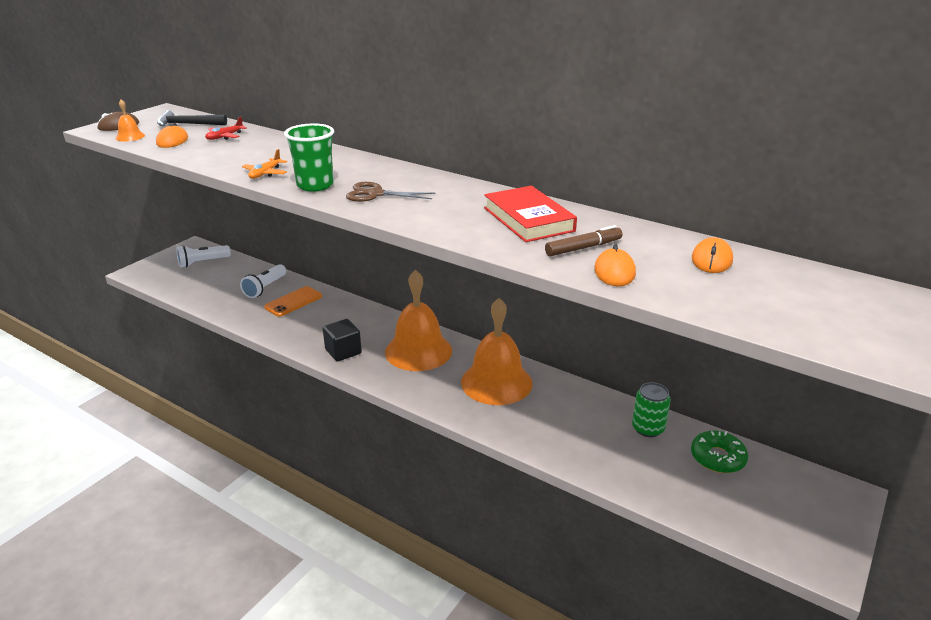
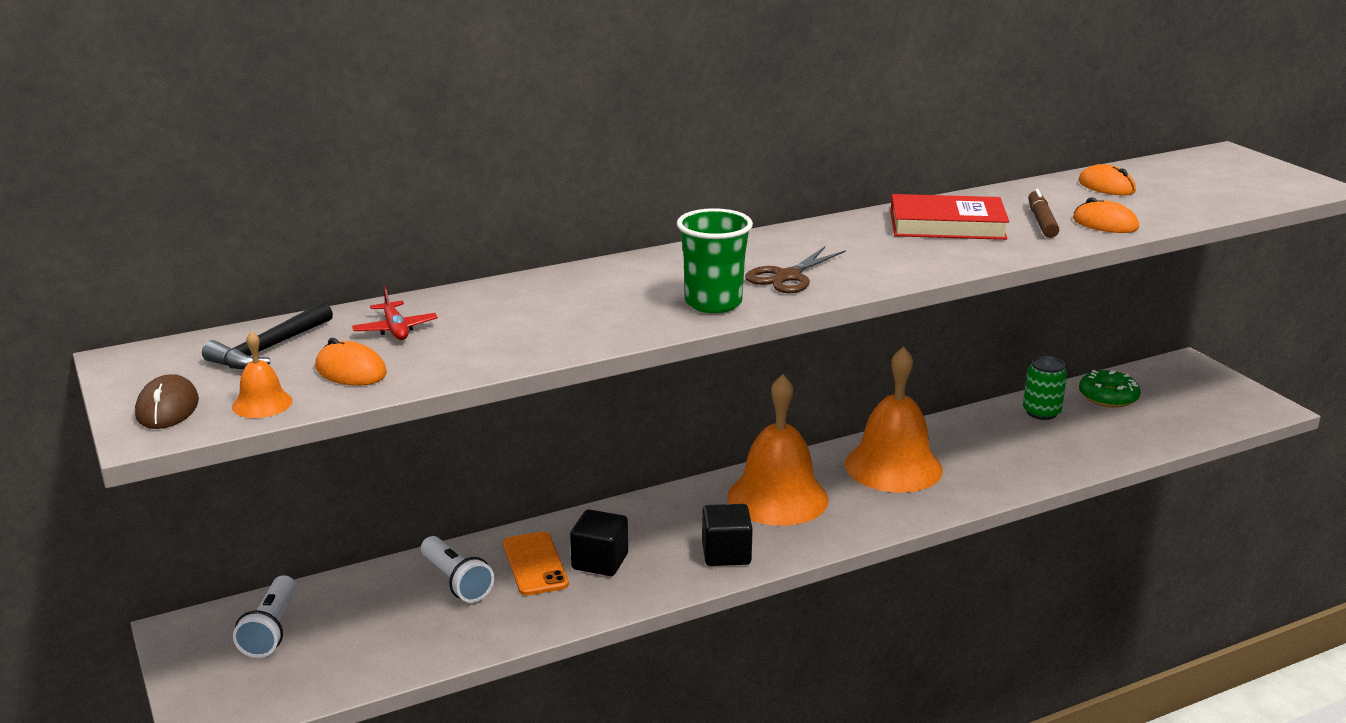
camera: 60 degrees left, 5 degrees down
(265, 174) = (624, 325): orange plane -> none
(308, 318) = (600, 561): none -> black cube

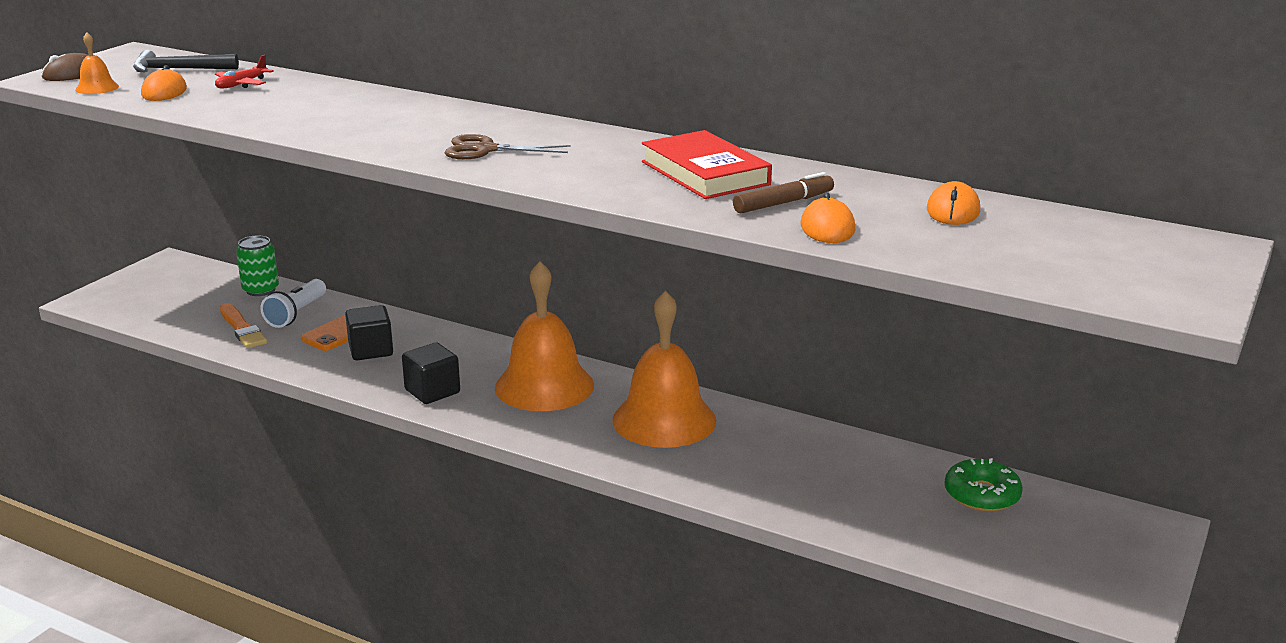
camera: 55 degrees right, 0 degrees up
(271, 630) = (190, 283): white flashlight -> none
(446, 624) = (242, 328): none -> orange brush
(713, 303) = (396, 142): green cup -> none
(1041, 412) = (884, 465): green can -> green can (260, 290)

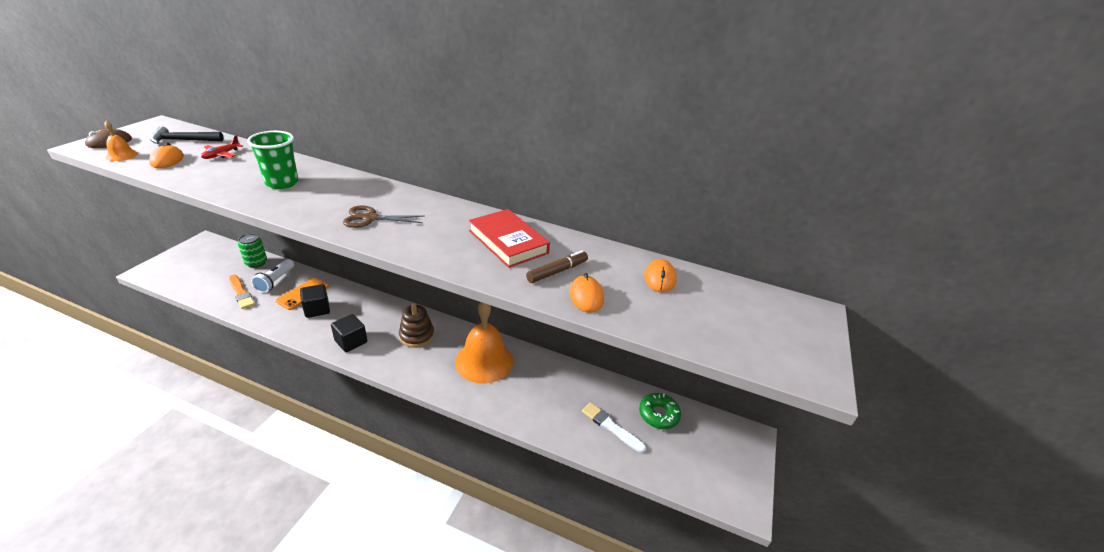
camera: 10 degrees left, 10 degrees up
(342, 114) = (282, 183): none -> green cup
(544, 386) = (416, 336): orange bell -> brown stacking toy
(891, 507) = (611, 427): none -> white brush

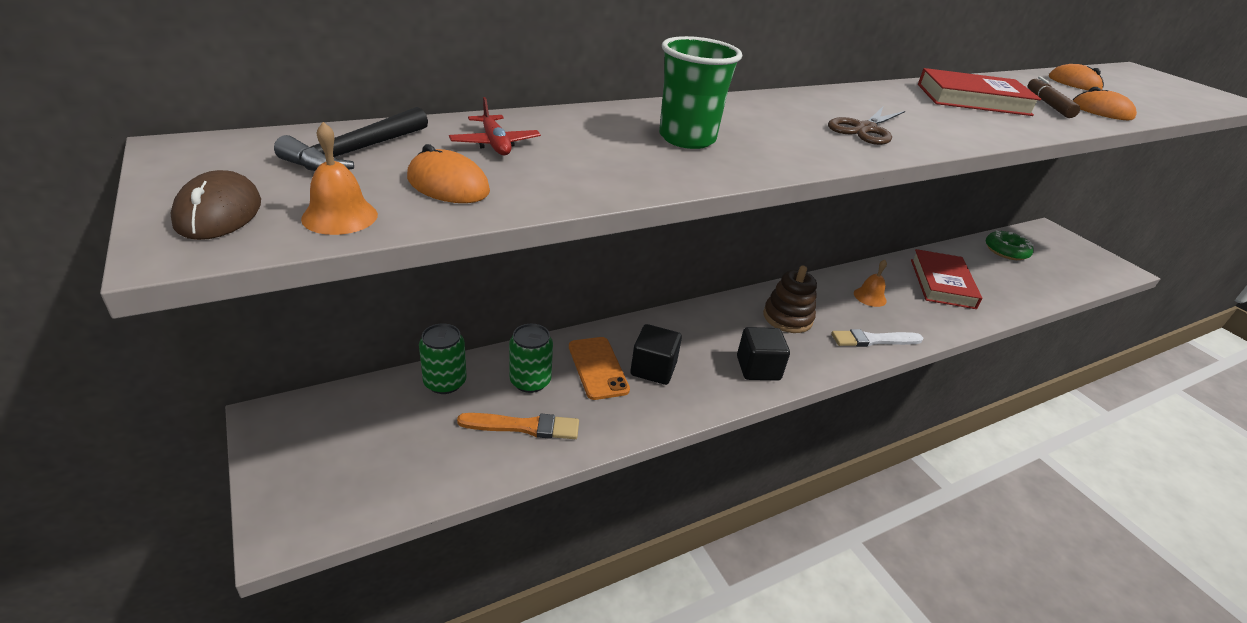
camera: 50 degrees left, 0 degrees up
(275, 281) = (530, 381): white flashlight -> green can
(484, 361) = (870, 297): orange bell -> orange bell, size x0.42
(549, 390) = (942, 283): none -> red book
(611, 427) = (1010, 278): white brush -> white brush (873, 340)

